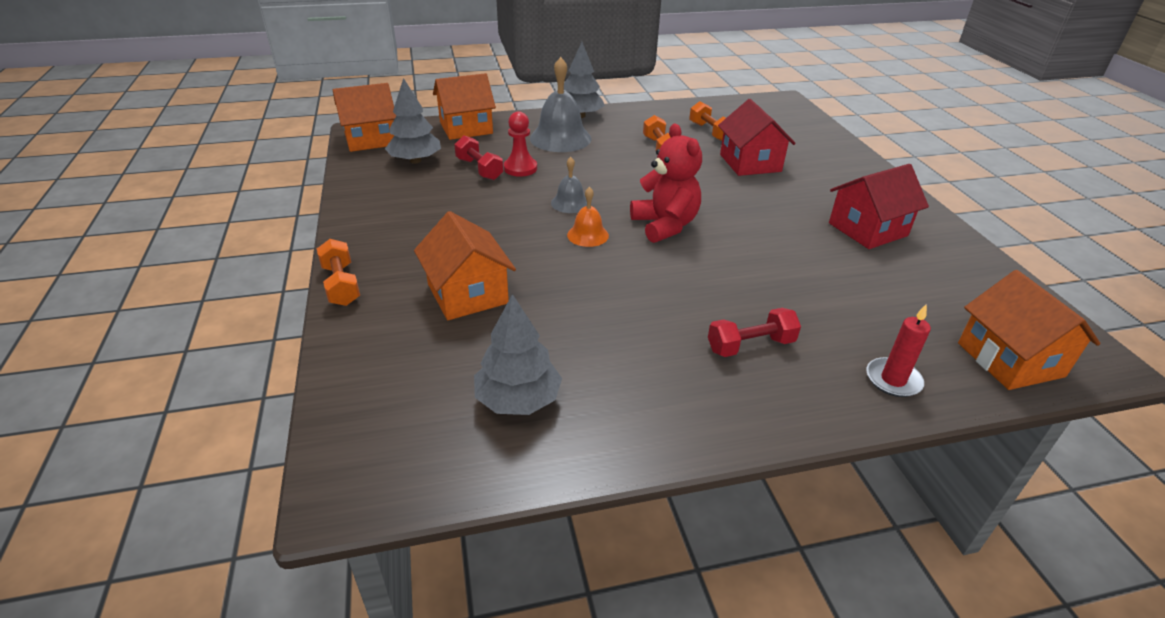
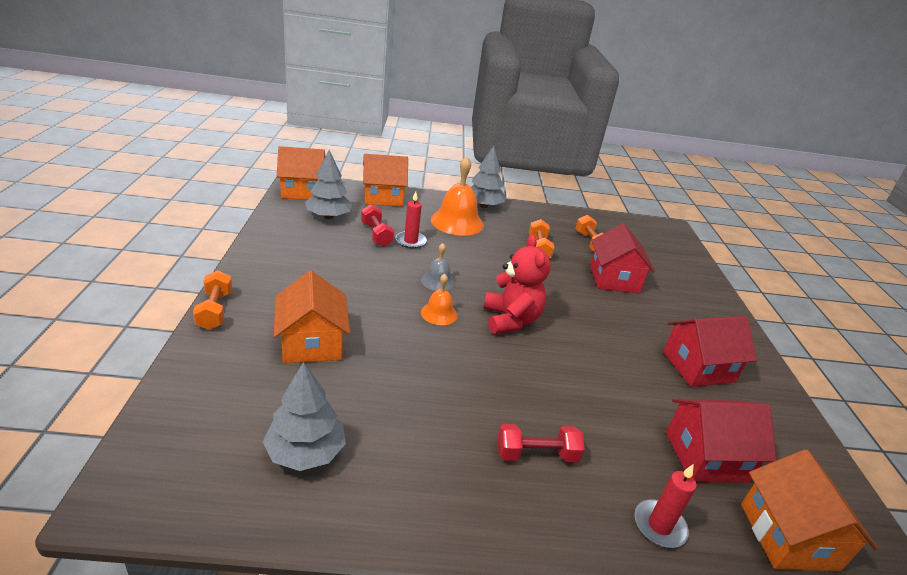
camera: 10 degrees right, 5 degrees down
(520, 168) = (410, 241): red pawn -> red candle
(560, 138) = (457, 222): grey bell -> orange bell
(909, 309) = (706, 456): none -> red house

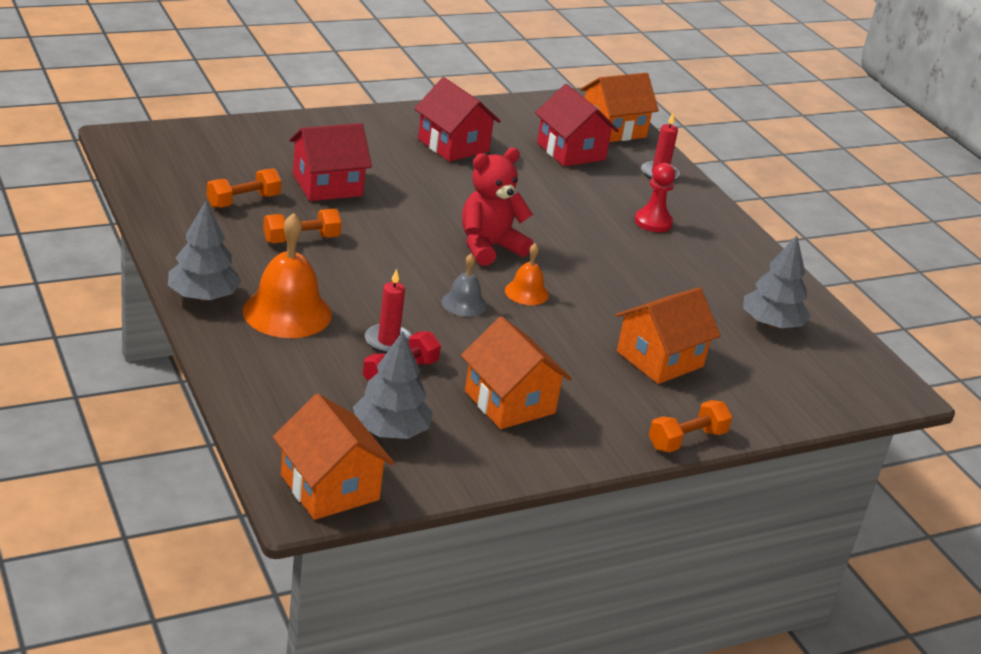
camera: 115 degrees left, 0 degrees up
(383, 197) = (268, 397): orange house -> orange house (509, 402)
(536, 454) = (653, 222): red dumbbell -> red pawn

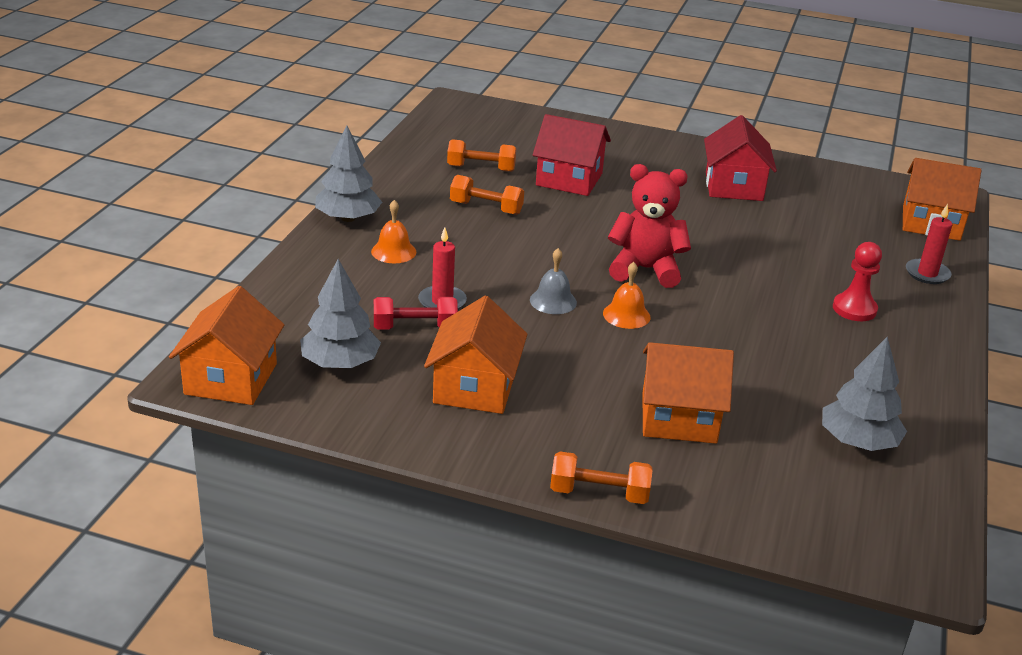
camera: 45 degrees right, 0 degrees up
(287, 312) = (393, 251): orange bell -> orange bell, size x0.53
(571, 151) = (852, 226): red house -> none

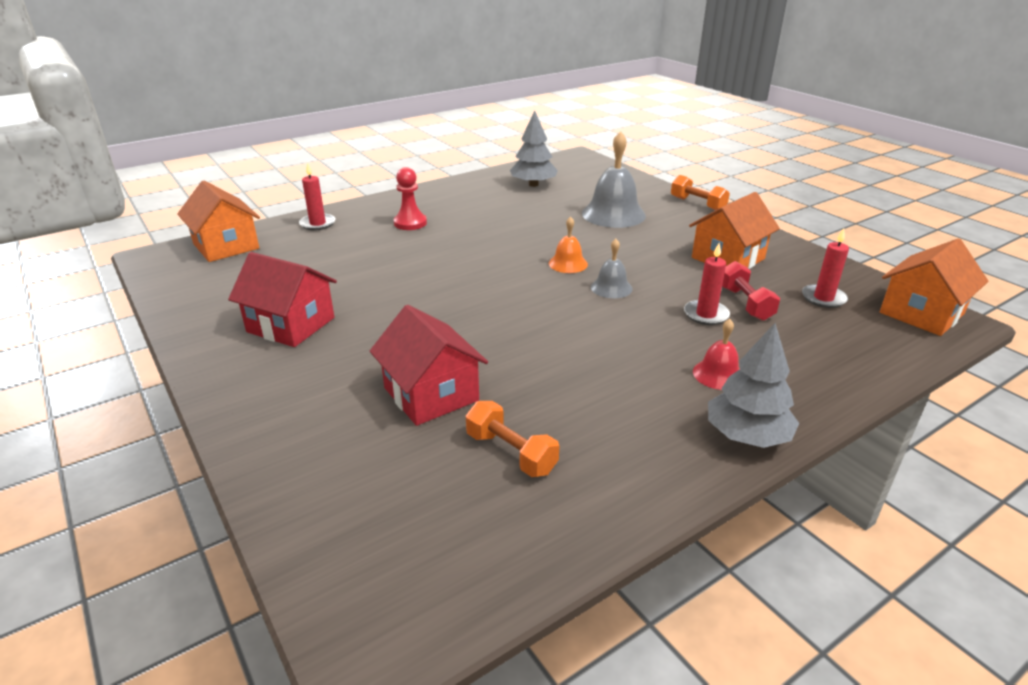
camera: 140 degrees left, 0 degrees up
(340, 363) = (823, 298): grey tree -> red candle
(393, 251) = (718, 374): orange bell -> red bell
(415, 327) = (745, 303): red dumbbell -> red dumbbell turned 45 degrees clockwise
(486, 208) = (570, 391): orange dumbbell -> none
(645, 269) = (505, 285): red teddy bear -> none
(679, 418) = (613, 214): orange house -> grey bell
(734, 186) = (291, 325): red house -> red house turned 75 degrees clockwise

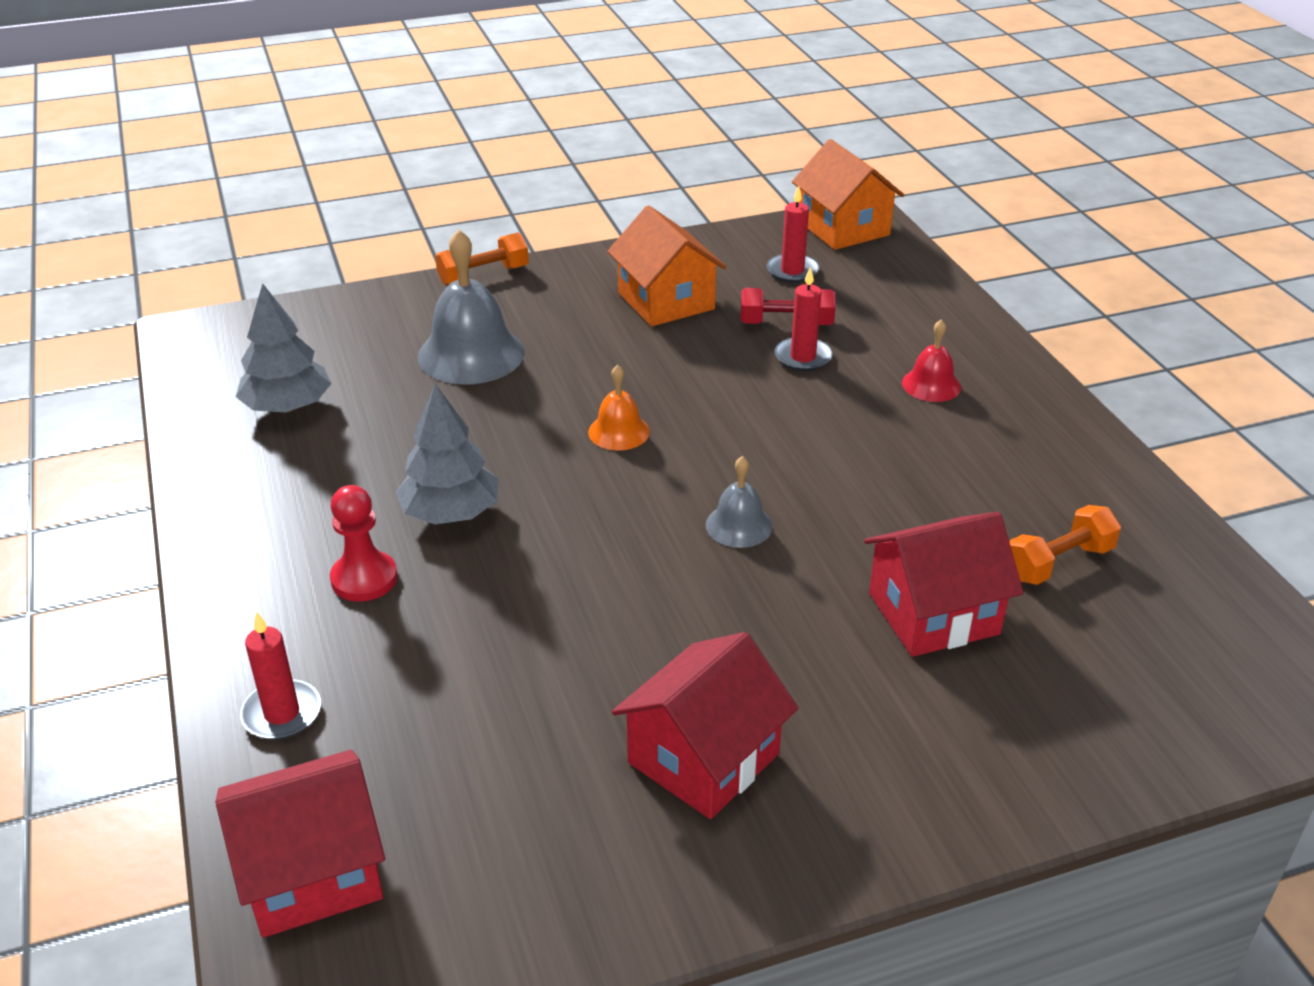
camera: 75 degrees left, 5 degrees up
(226, 246) = (312, 872): orange house -> red house
(611, 288) = (707, 410): grey bell -> grey bell (739, 525)
(747, 435) = (1041, 399): grey tree -> grey tree (451, 513)

